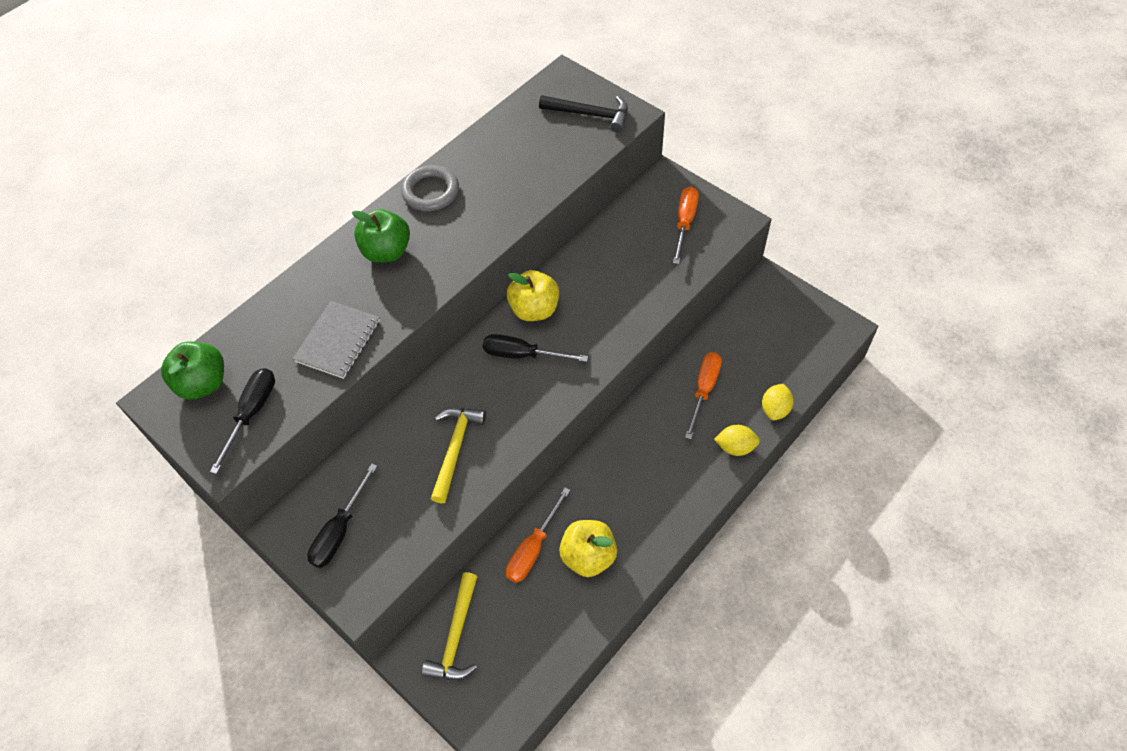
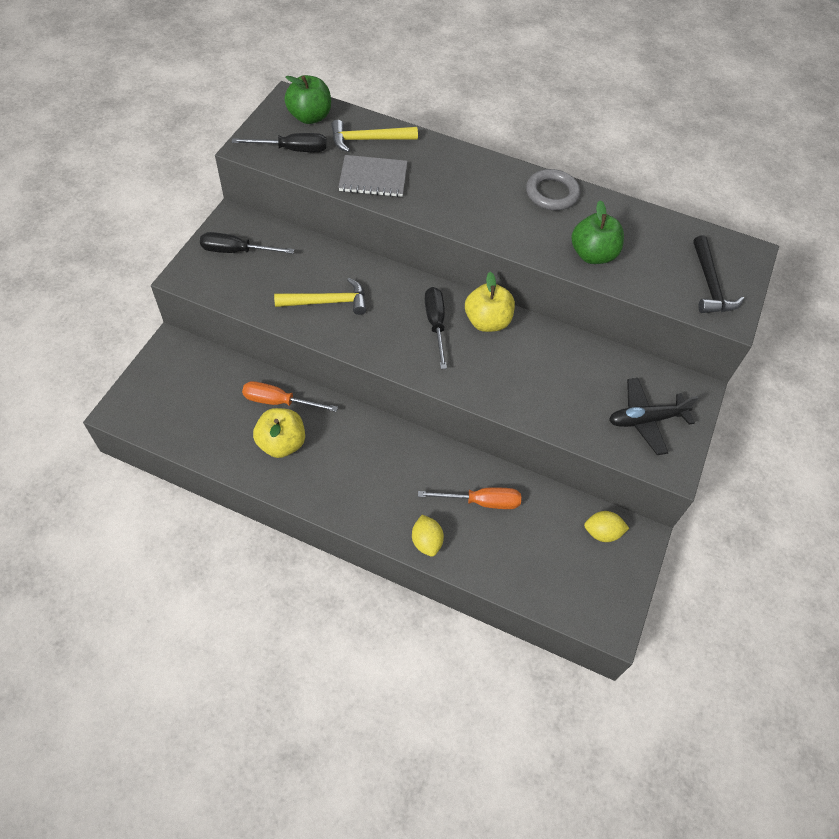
camera: 65 degrees right, 0 degrees up
(387, 251) = (474, 183): green apple -> green apple (592, 255)
(456, 636) = (193, 369): yellow hammer -> yellow hammer (368, 140)
(685, 223) = (646, 420): orange screwdriver -> black plane
(775, 409) = (482, 571): yellow lemon -> yellow lemon (602, 532)

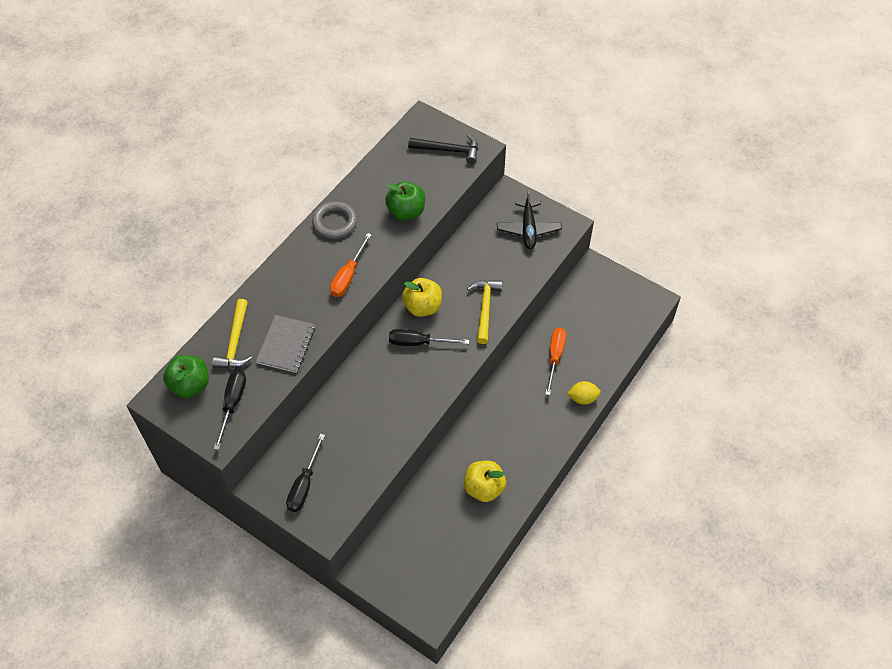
camera: 75 degrees left, 0 degrees up
(279, 401) = (442, 486): orange screwdriver -> orange screwdriver (348, 276)
(327, 302) = (379, 417): yellow hammer -> yellow hammer (485, 308)
(602, 532) = (588, 289): yellow lemon -> none

